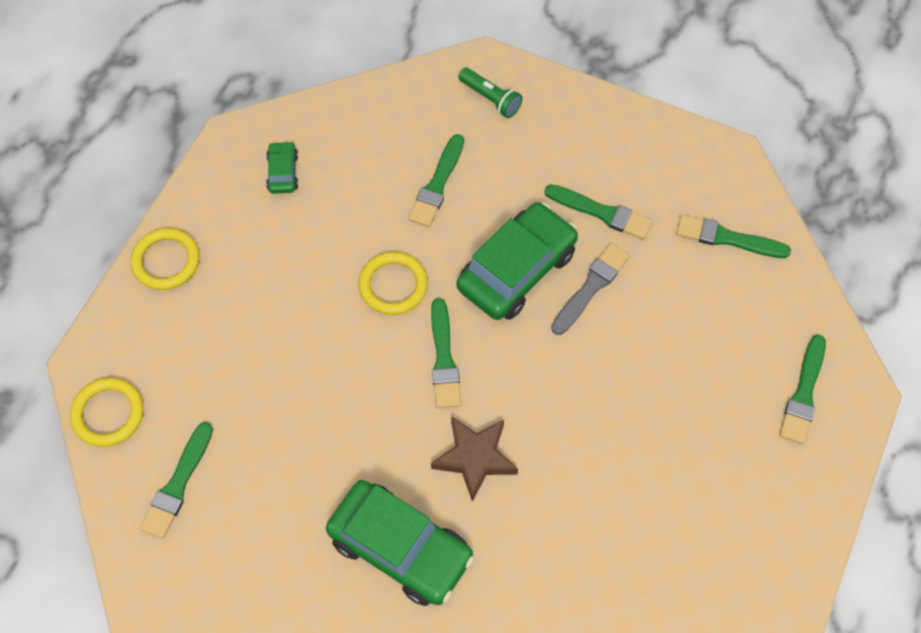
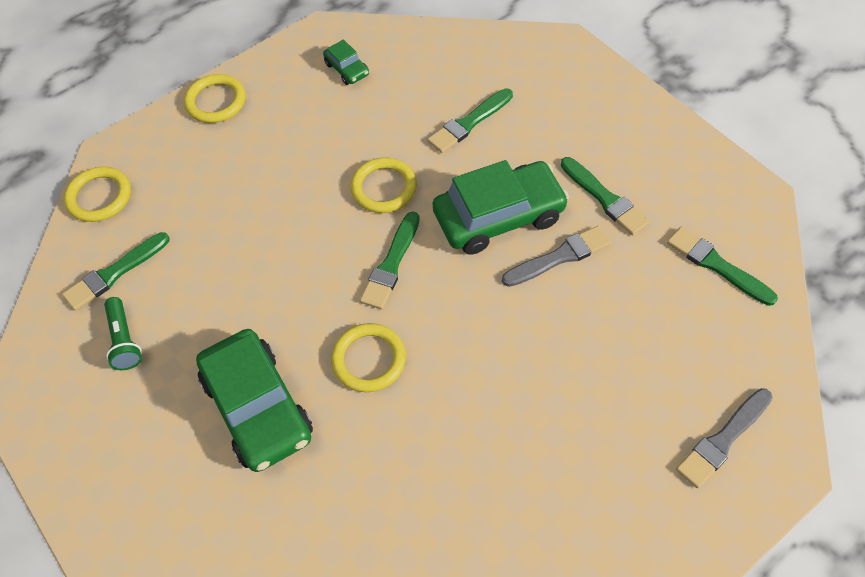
camera: 30 degrees right, 5 degrees down
(283, 172) = (347, 69): green car -> green car turned 120 degrees clockwise
(475, 458) = (369, 359): brown star -> yellow ring
(490, 99) = (555, 72): green flashlight -> green flashlight (124, 340)
(803, 393) = (723, 440): green brush -> grey brush

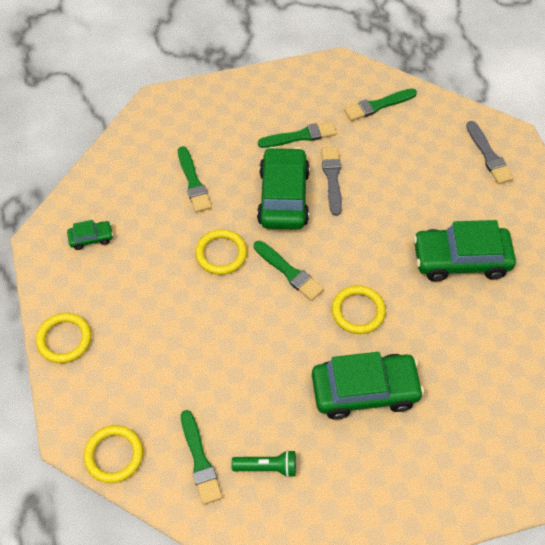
camera: 70 degrees left, 0 degrees up
(511, 459) = (460, 259): none -> green car

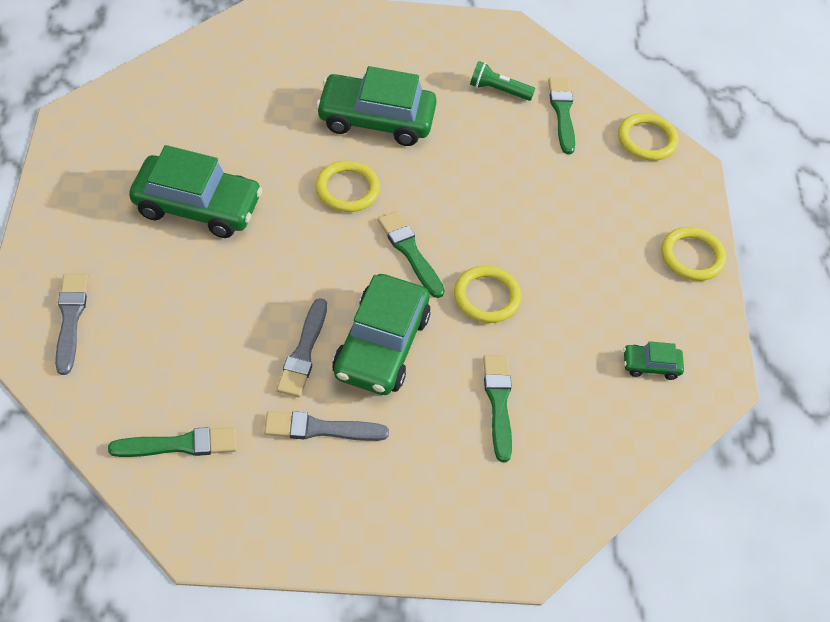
camera: 170 degrees left, 5 degrees down
(300, 136) = (320, 429): green brush -> grey brush

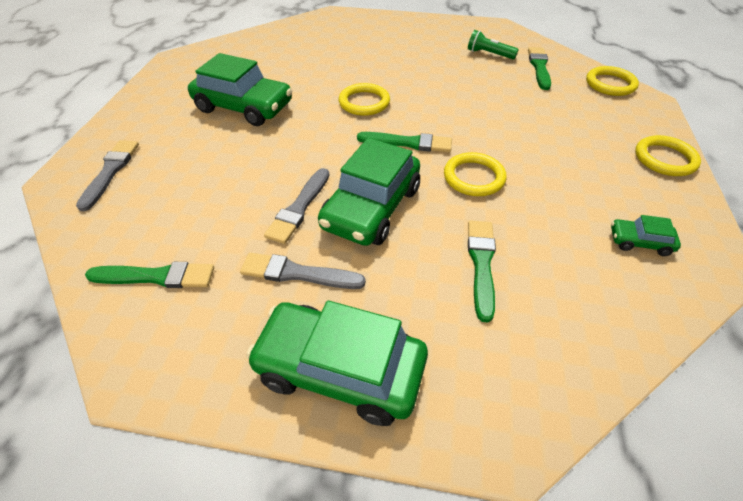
camera: 15 degrees right, 5 degrees down
(376, 119) = (394, 66): green car -> green car (340, 370)
(410, 252) = (408, 143): green brush -> green brush turned 120 degrees clockwise

